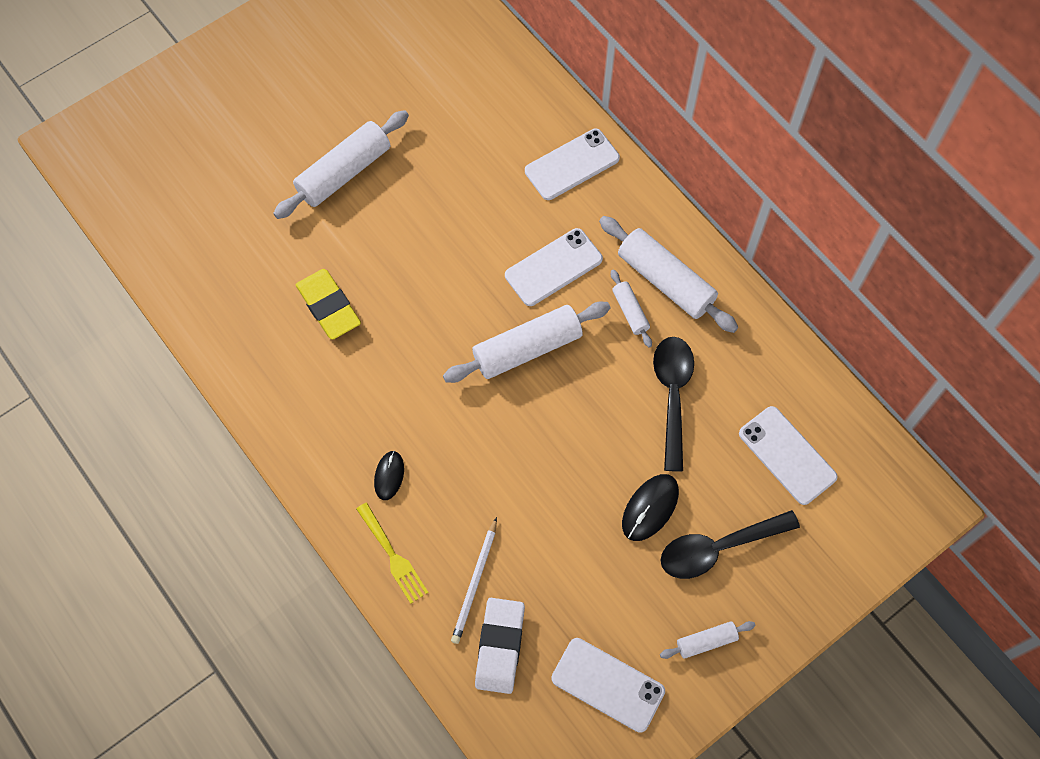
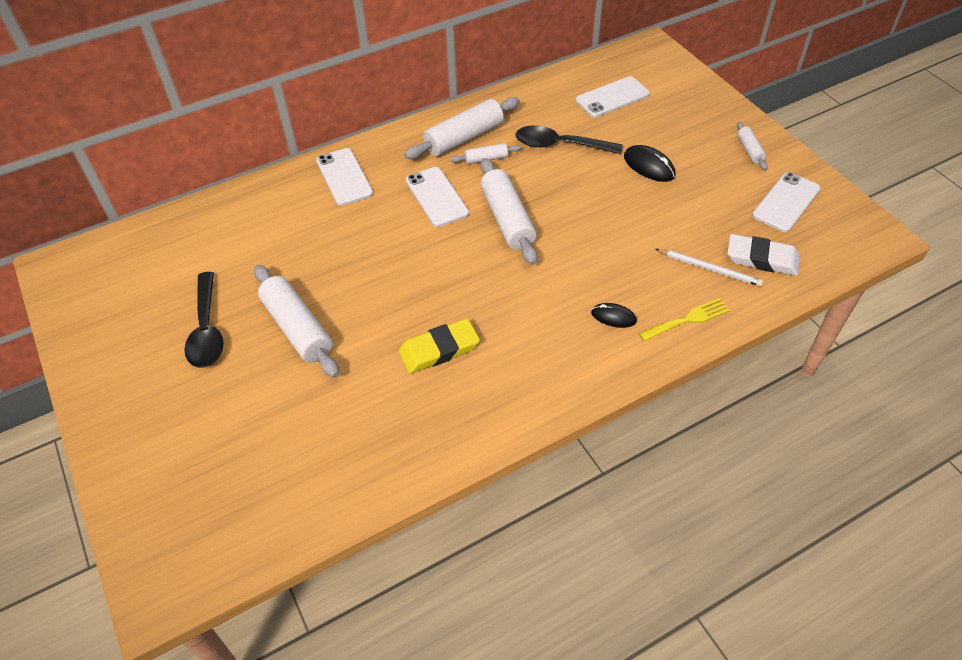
camera: 80 degrees left, 15 degrees down
(718, 548) = (680, 137): black spoon -> black spoon (207, 330)

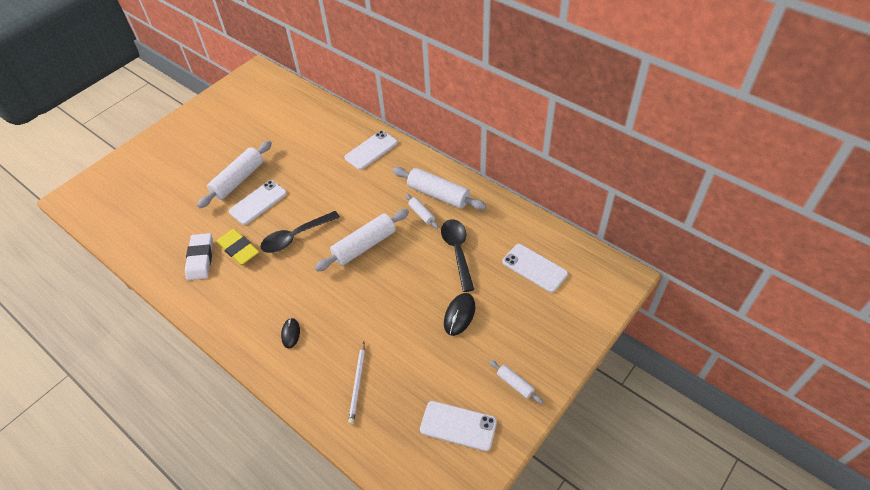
camera: 70 degrees right, 0 degrees up
(207, 330) = (228, 144): black spoon -> black spoon (295, 237)
(436, 197) = (371, 201): white phone -> white phone (258, 202)
(687, 320) = (300, 380): yellow fork -> none
(749, 150) = (515, 384): white rolling pin -> white rolling pin turned 75 degrees clockwise
(762, 259) = (381, 419): white eraser -> white eraser (200, 259)

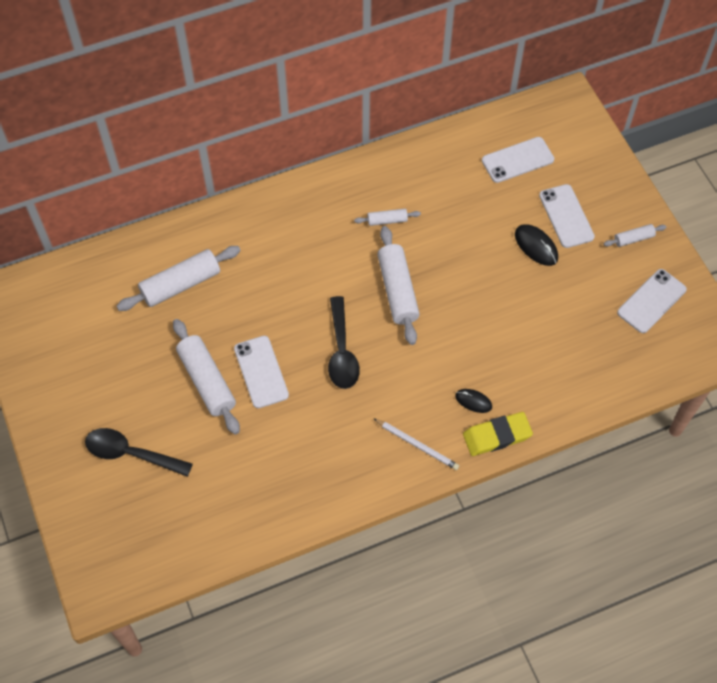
camera: 65 degrees left, 10 degrees up
(200, 259) = (312, 459): white eraser -> none
(238, 249) = (323, 415): yellow eraser -> yellow eraser (497, 436)
(357, 384) = (566, 363): white pencil -> white pencil (417, 445)
(371, 150) = (255, 226): white phone -> white phone (566, 216)
(438, 195) = (370, 193): white rolling pin -> white rolling pin (181, 284)
(457, 251) = (458, 212): black spoon -> black spoon (131, 453)

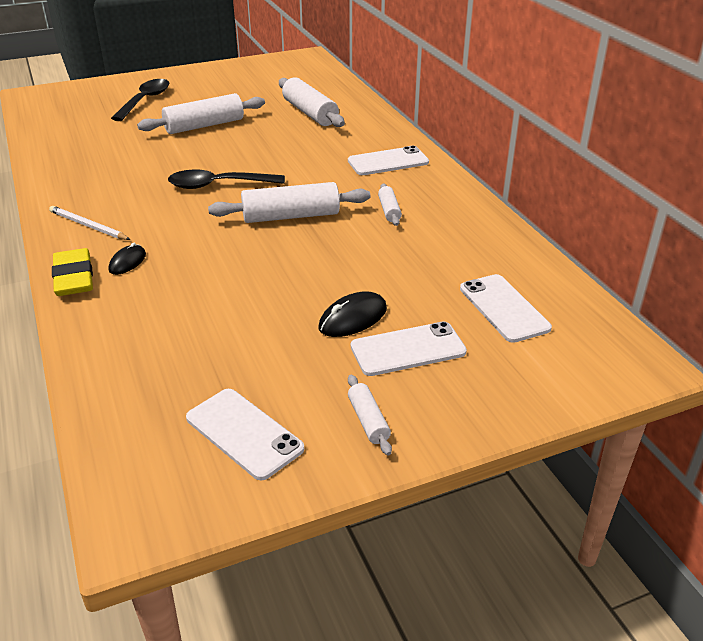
camera: 90 degrees right, 25 degrees down
(261, 372) = (207, 147): white phone -> white phone (388, 162)
(417, 445) = (88, 226): white pencil -> white pencil turned 90 degrees clockwise

